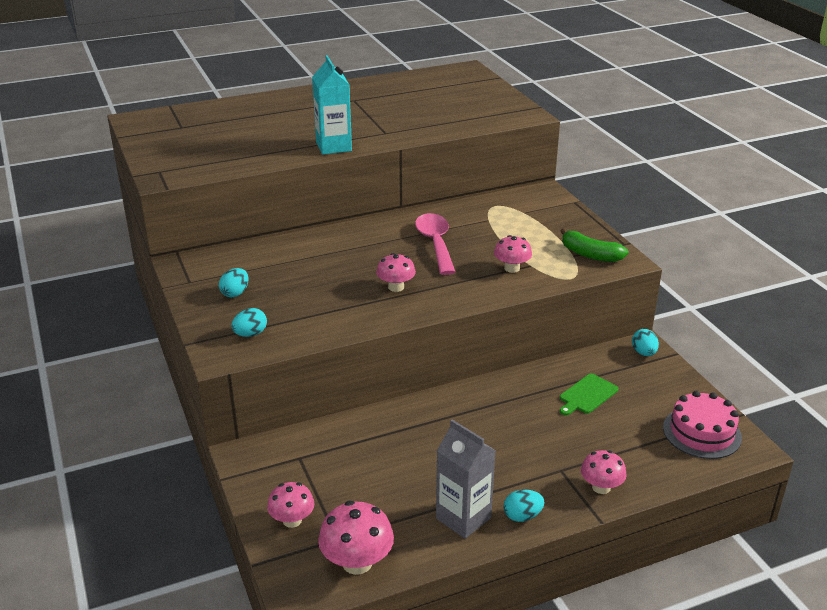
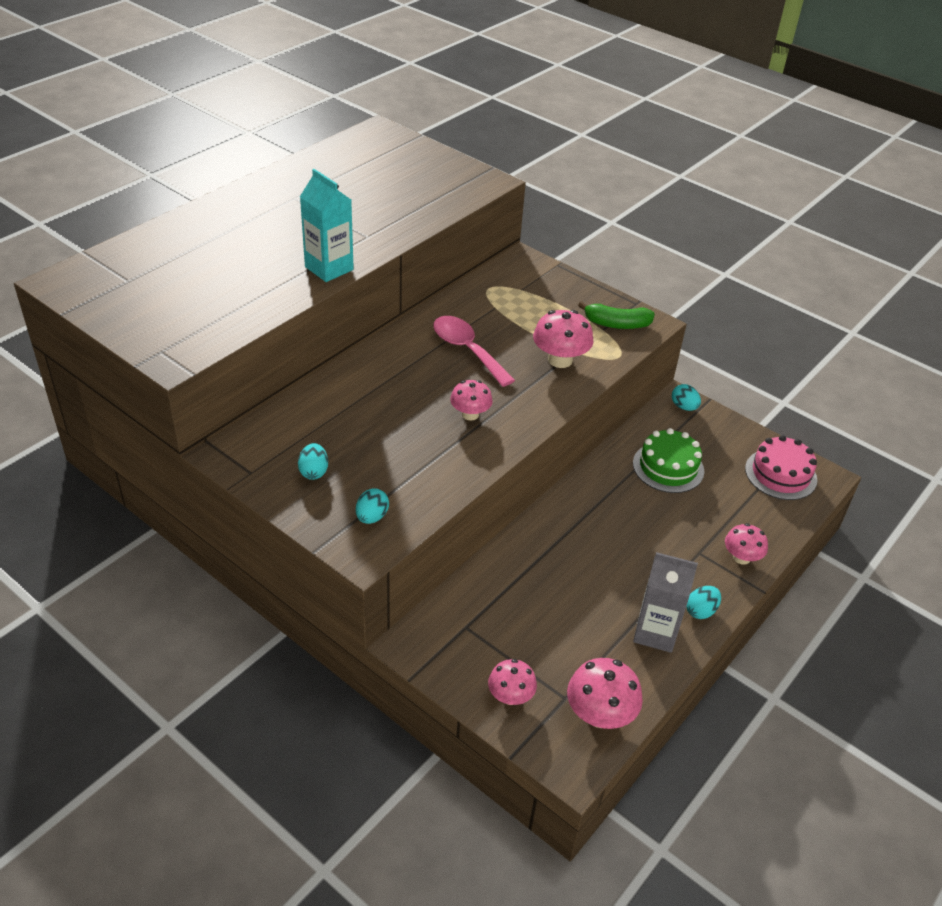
camera: 30 degrees left, 10 degrees up
(512, 268) = (560, 360): pink mushroom -> pink mushroom, size x1.52
(587, 395) = (668, 467): green cutting board -> green cake

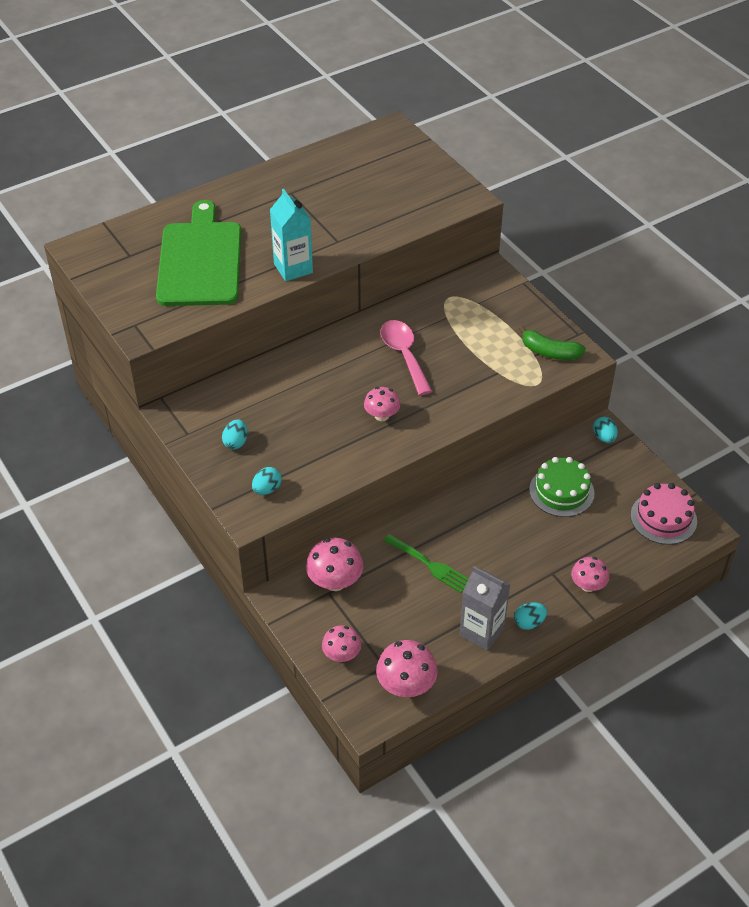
camera: 20 degrees right, 5 degrees up
(216, 274) = (200, 260): none -> green cutting board
(560, 360) = (482, 378): pink mushroom -> pink mushroom (335, 581)
(566, 571) = (430, 565): none -> green fork

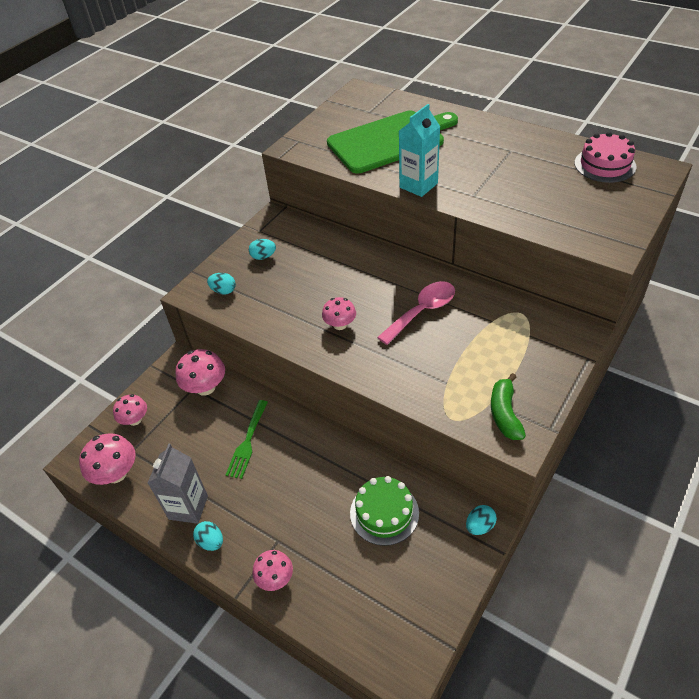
camera: 70 degrees right, 0 degrees up
(663, 518) = (399, 624): pink cake -> pink cake (605, 165)

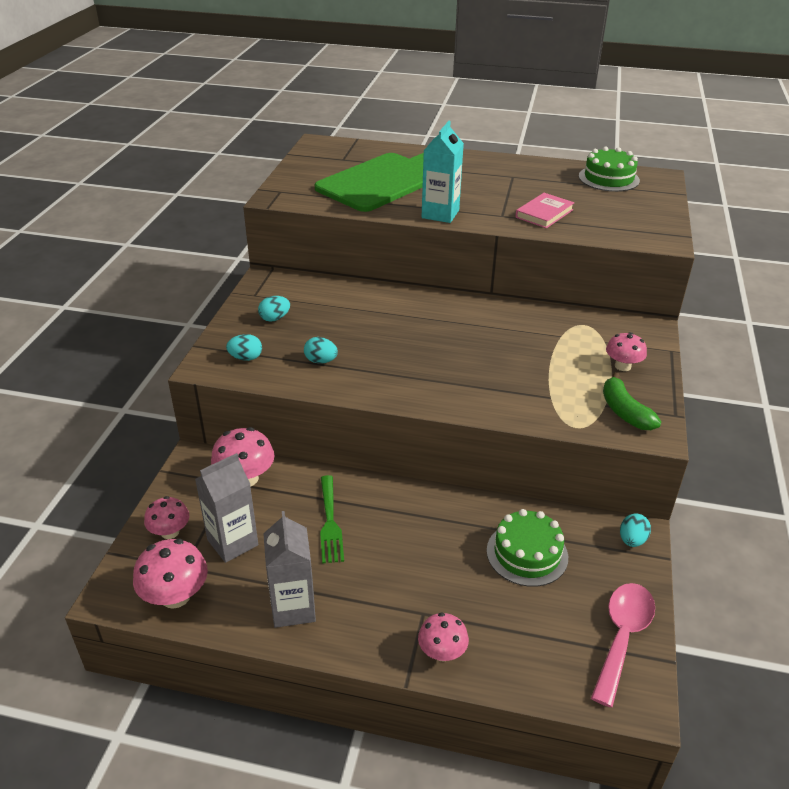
camera: 25 degrees left, 10 degrees down
(172, 440) = (232, 542): none -> grey carton
(211, 542) = (342, 636): turquoise egg -> turquoise egg (321, 361)
(340, 324) = (404, 366): pink mushroom -> pink mushroom (622, 366)
(422, 311) = (485, 339): pink spoon -> pink spoon (622, 636)
(514, 199) = (544, 213): none -> pink book
(605, 165) = (608, 178): pink cake -> green cake

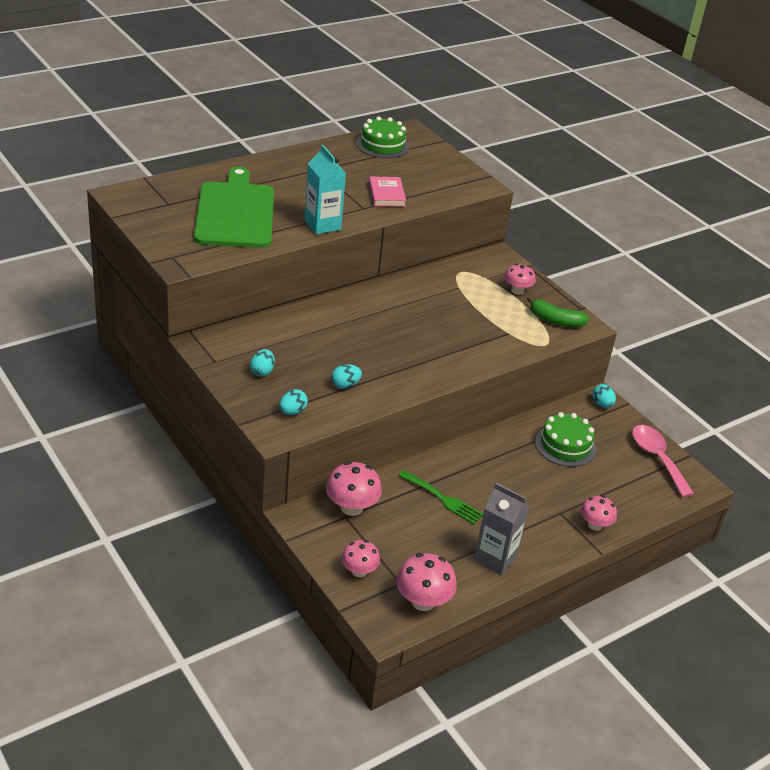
camera: 50 degrees left, 0 degrees up
(232, 542) = (406, 549): grey carton -> none

